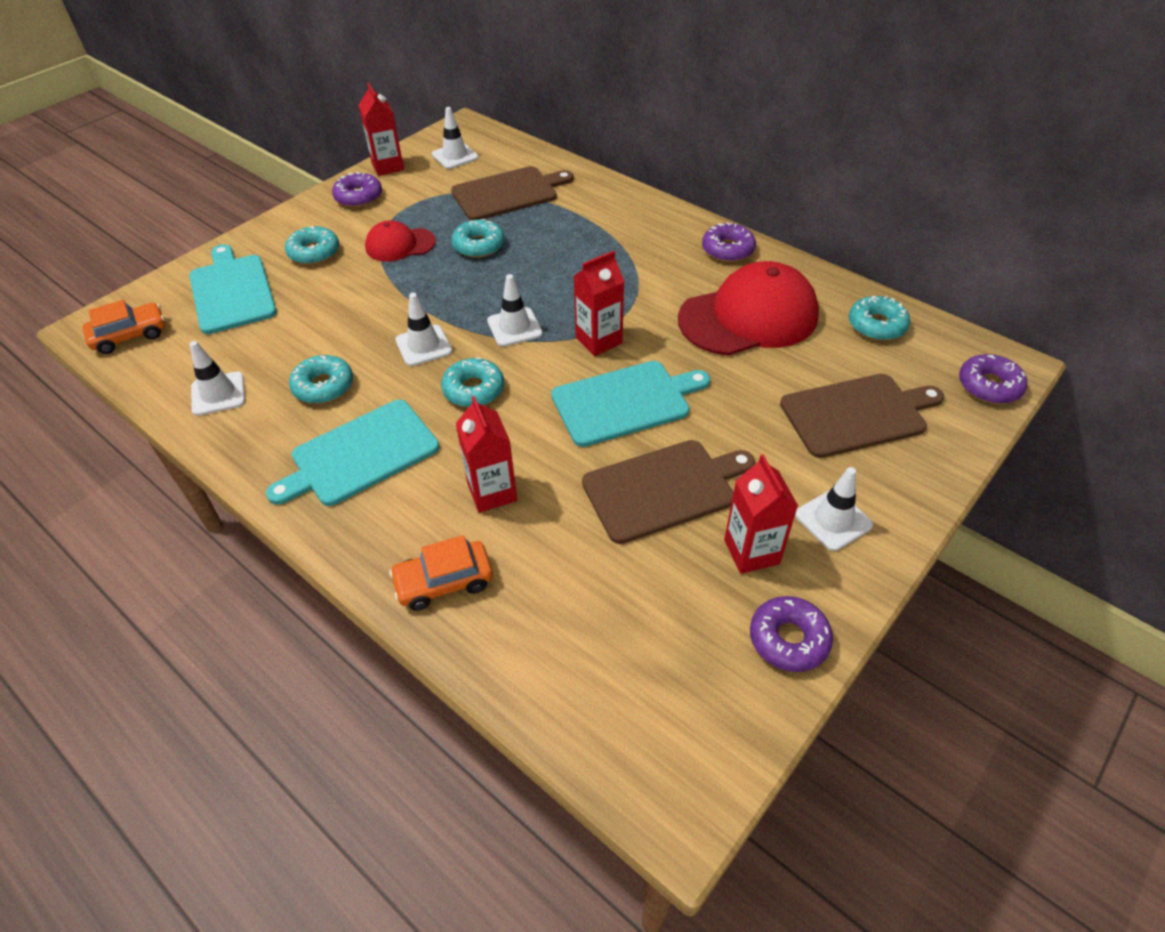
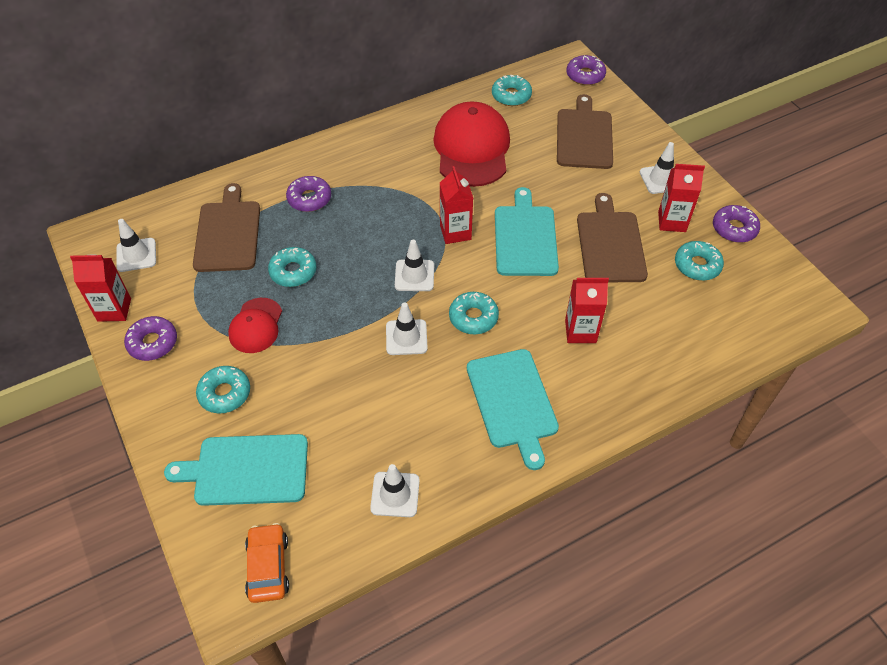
camera: 70 degrees left, 5 degrees up
(323, 386) = (422, 414): turquoise donut -> turquoise donut (697, 265)
(444, 582) = (648, 375): orange car -> none
(727, 249) = (392, 132): purple donut -> purple donut (309, 199)

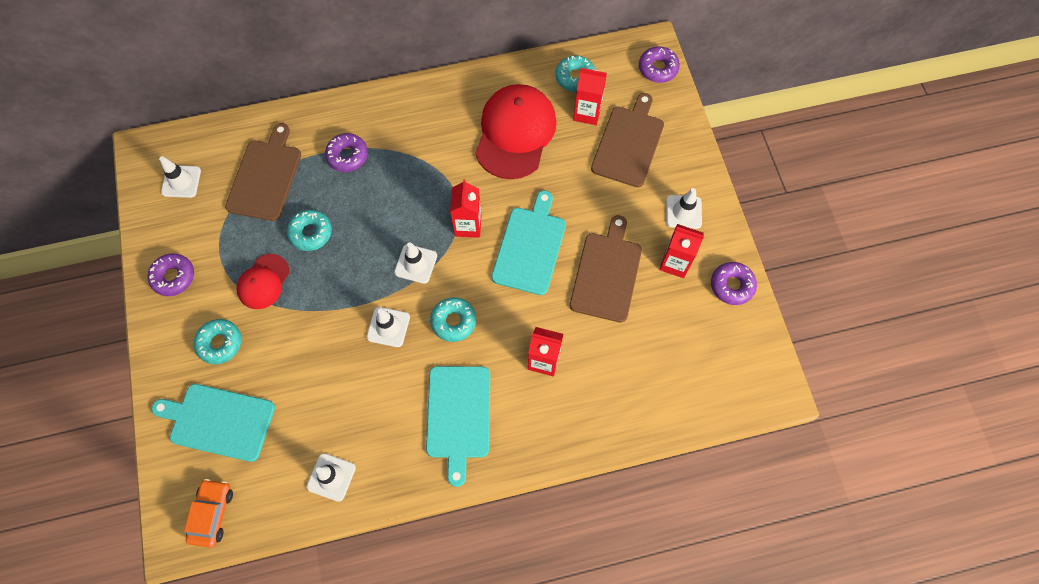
camera: 15 degrees right, 15 degrees up
(114, 310) = (150, 235): red carton -> red carton (587, 113)
(697, 265) = (679, 317): turquoise donut -> none

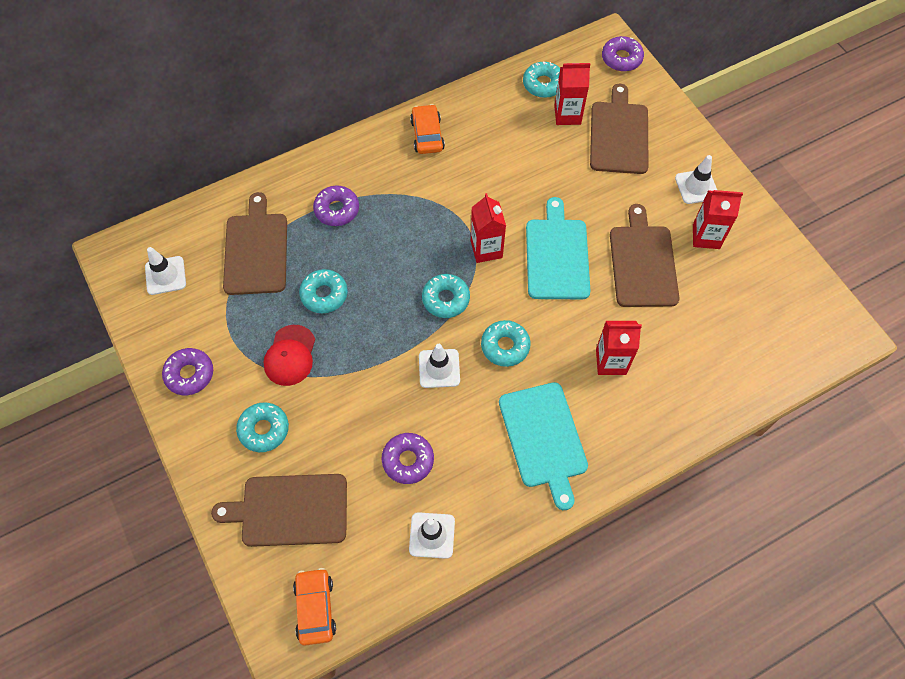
camera: 15 degrees left, 5 degrees down
(218, 421) = (289, 510): turquoise cutting board -> brown cutting board
(416, 264) = (446, 299): white traffic cone -> turquoise donut
(451, 103) = (427, 135): none -> orange car
(515, 133) = (502, 150): red cap -> none
(732, 285) = (769, 245): purple donut -> purple donut (408, 460)

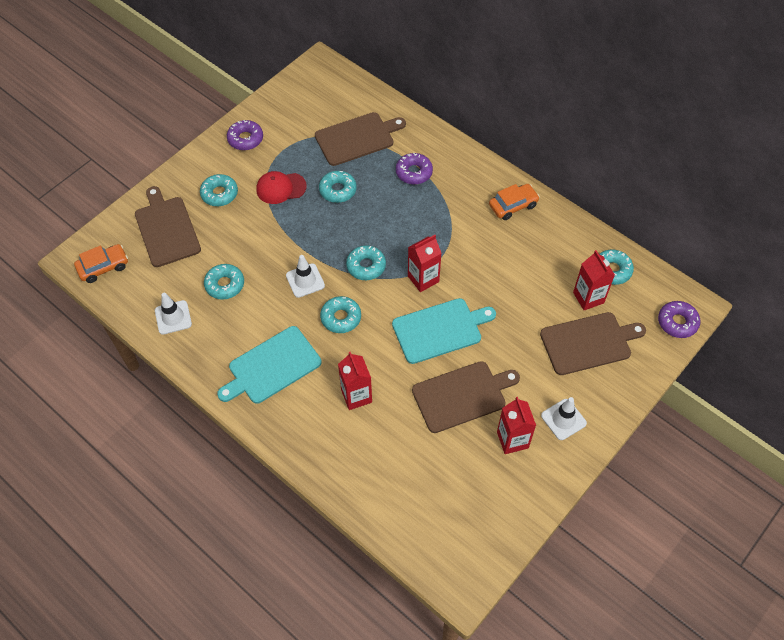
camera: 70 degrees right, 5 degrees down
(165, 275) = (315, 97): white traffic cone -> none
(408, 460) = (225, 285): purple donut -> turquoise donut

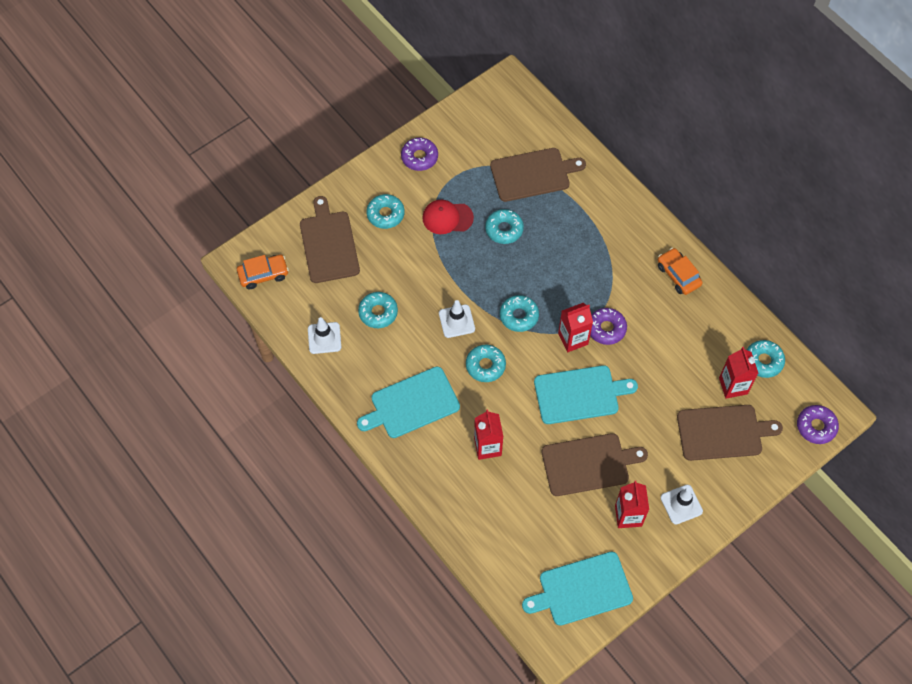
camera: 10 degrees right, 5 degrees up
(414, 172) = (584, 222): purple donut -> purple donut (606, 328)
(480, 524) = (581, 589): none -> turquoise cutting board
(513, 205) = (678, 275): orange car -> orange car turned 105 degrees counterclockwise

